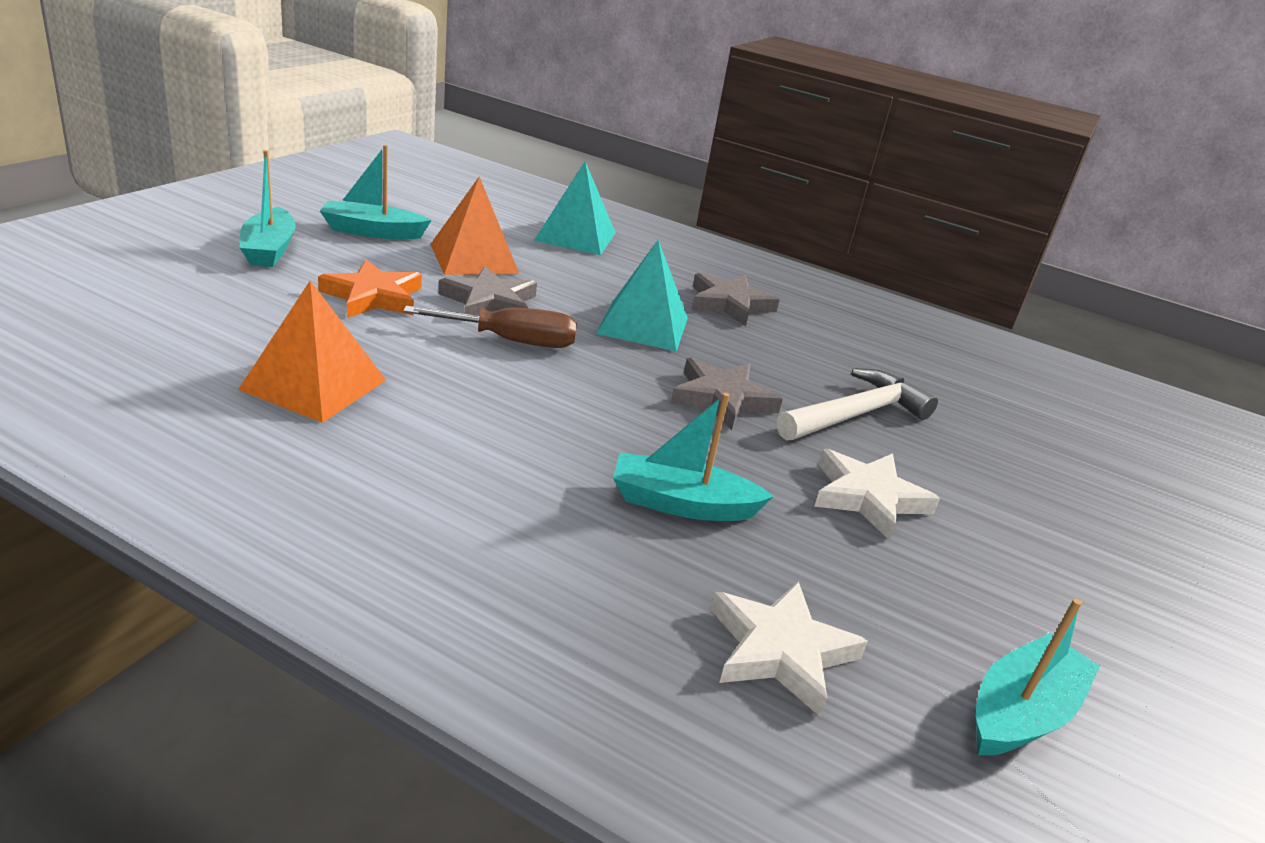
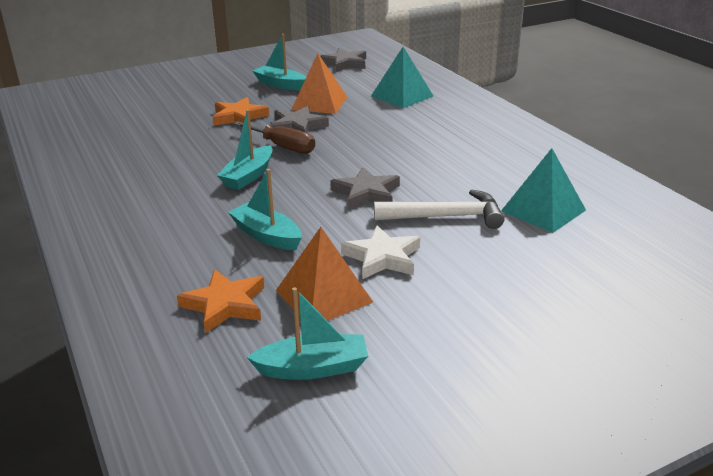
camera: 40 degrees right, 0 degrees up
(269, 249) = (216, 89): turquoise boat -> turquoise boat (248, 176)
(314, 384) = (162, 152): orange pyramid -> orange pyramid (324, 296)
(643, 325) = (374, 149): turquoise pyramid -> turquoise pyramid (543, 210)
(730, 304) = (453, 144): grey star -> grey star (345, 63)
(780, 651) = (225, 305): white star -> orange star

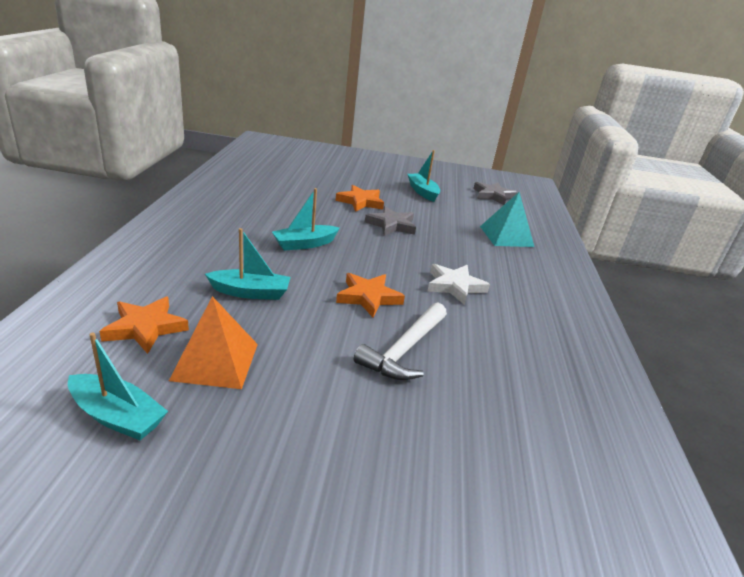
camera: 30 degrees right, 0 degrees up
(267, 236) = (250, 292): turquoise boat -> turquoise boat turned 105 degrees clockwise
(283, 147) = (359, 235): brown screwdriver -> none
(319, 103) = (432, 215): orange pyramid -> none
(366, 193) = (368, 297): grey star -> orange star
(382, 257) = (304, 356): white star -> white star (455, 286)
(445, 217) = (404, 350): white hammer -> white hammer turned 90 degrees clockwise
(543, 210) = (503, 392): turquoise pyramid -> none

